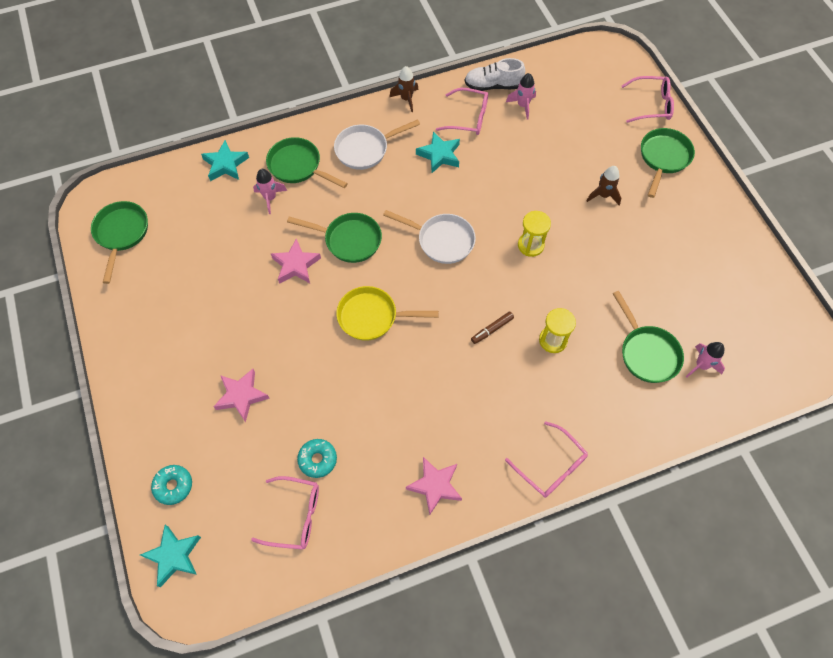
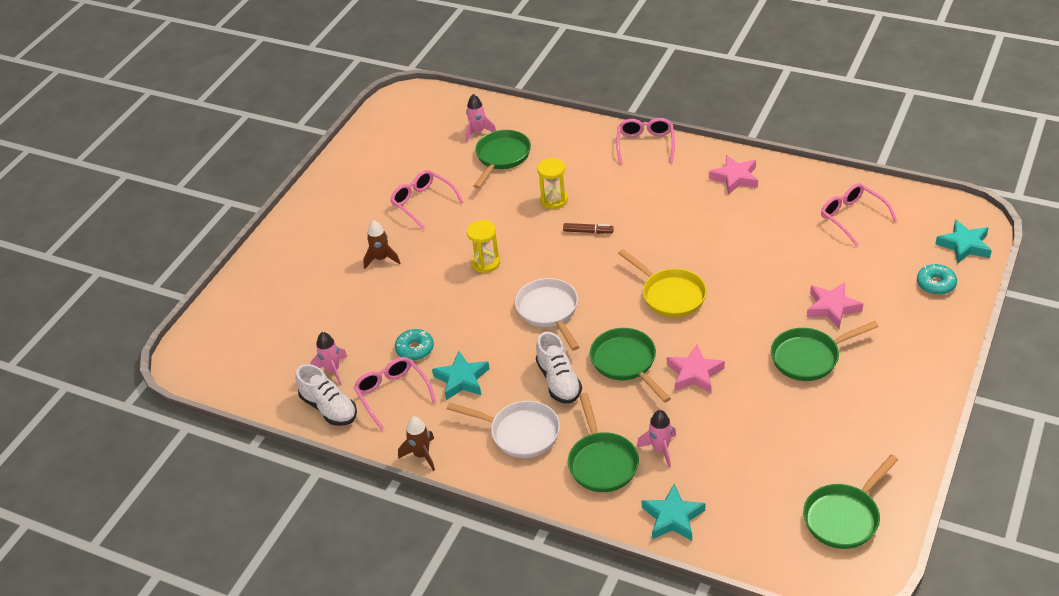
camera: 130 degrees left, 20 degrees down
(317, 459) = (806, 236): turquoise donut -> turquoise donut (415, 349)
(378, 196) = (558, 381): none -> white shoe
(650, 105) = (237, 295): pink glasses -> pink glasses (423, 203)
(663, 158) = (297, 253): green pan -> green pan (809, 357)

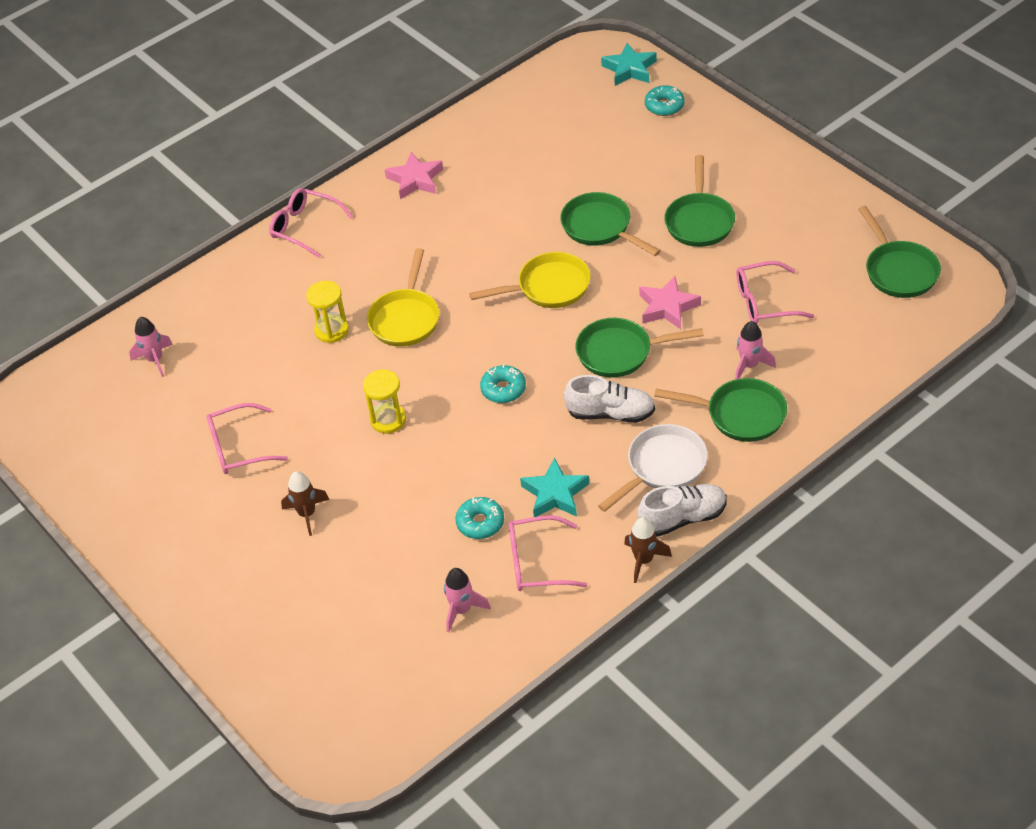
camera: 65 degrees left, 5 degrees up
(329, 408) = (520, 628): white shoe -> white shoe (682, 518)
(502, 157) = (220, 352): green pan -> green pan (600, 227)
(549, 311) = (503, 389): white pan -> turquoise donut
(588, 231) = (405, 318): brown marker -> yellow pan
(673, 517) = (837, 385): turquoise star -> none
(832, 307) = (647, 182): pink star -> none
(853, 217) = (538, 122): pink glasses -> pink glasses (765, 302)

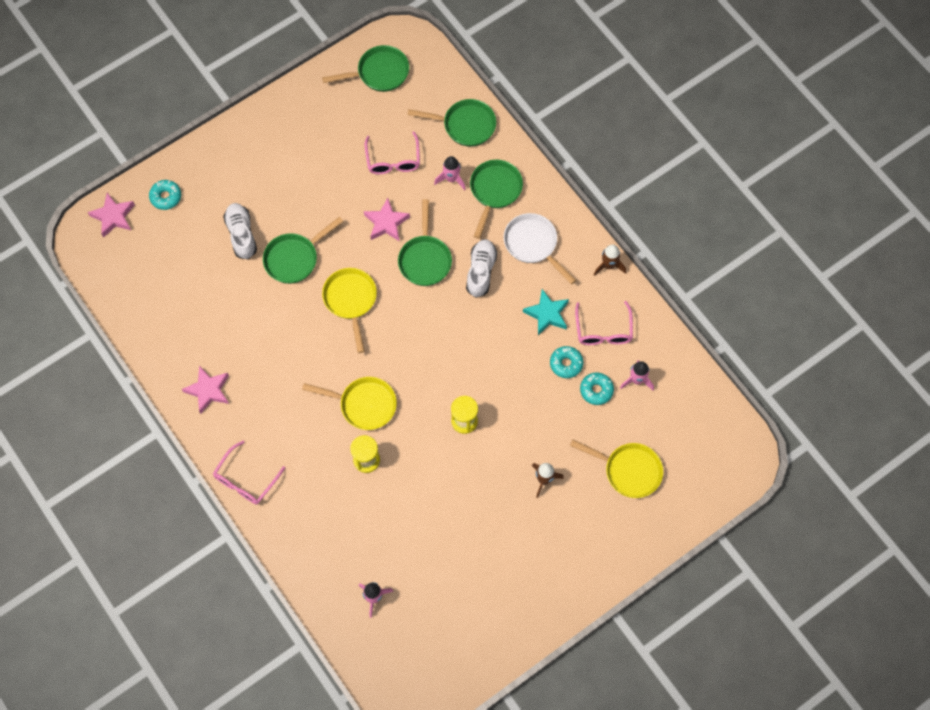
camera: 90 degrees left, 20 degrees up
(239, 447) = (475, 529): pink glasses -> none
(321, 611) = (629, 470): none -> yellow pan
(503, 389) = (447, 340): turquoise donut -> turquoise donut (596, 390)
(629, 69) = (113, 217): turquoise star -> pink star
(682, 518) = (577, 238): white shoe -> white shoe (241, 235)
(699, 221) = (302, 190): green pan -> green pan (465, 125)

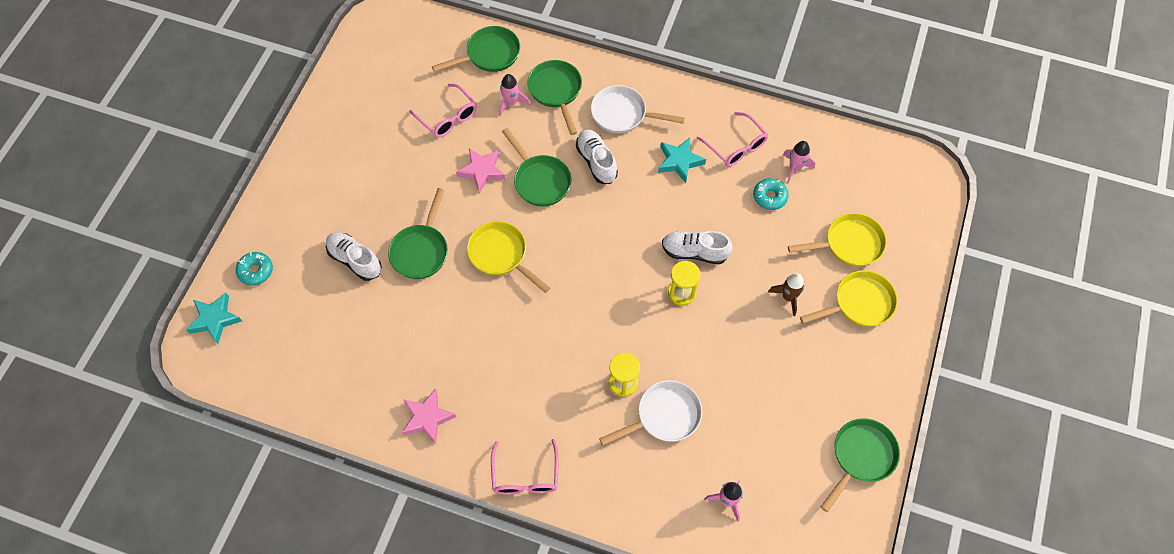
camera: 35 degrees left, 5 degrees down
(113, 217) = (215, 319): pink star -> turquoise star
(364, 405) = (583, 336): yellow pan -> yellow pan (859, 303)
(377, 505) = (664, 416): none -> white pan
(379, 73) = (380, 55): green pan -> green pan (861, 457)
(500, 396) = (694, 252): none -> white shoe
(566, 364) = (727, 191): turquoise donut -> none
(609, 265) = (698, 93): brown rocket -> none

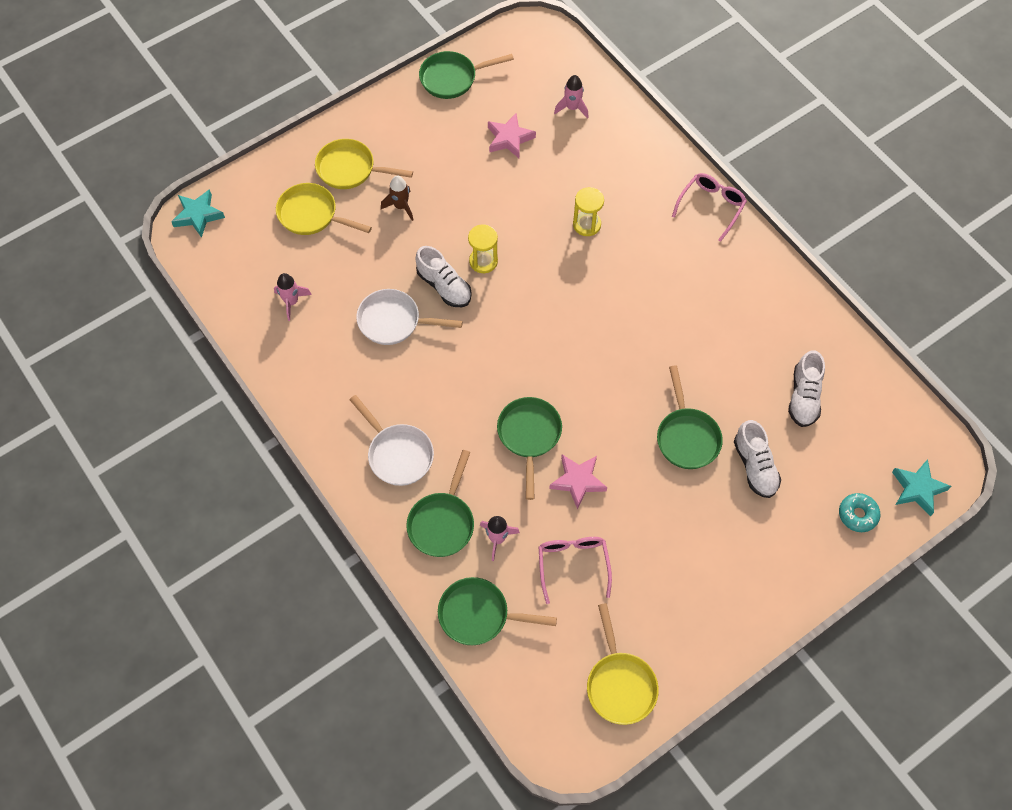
camera: 145 degrees left, 0 degrees up
(421, 251) = (686, 437): green pan -> green pan turned 120 degrees clockwise
(427, 418) = (765, 291): pink star -> pink star (509, 139)
(501, 255) = (615, 388): yellow pan -> yellow pan (620, 684)
(596, 161) = (462, 421): white shoe -> white shoe (803, 397)
(664, 416) = (573, 184): white pan -> white pan (394, 321)
(679, 161) = (386, 372): turquoise star -> turquoise star (198, 215)
(735, 146) = (323, 355): pink glasses -> none
(769, 197) = (337, 292): turquoise donut -> none

